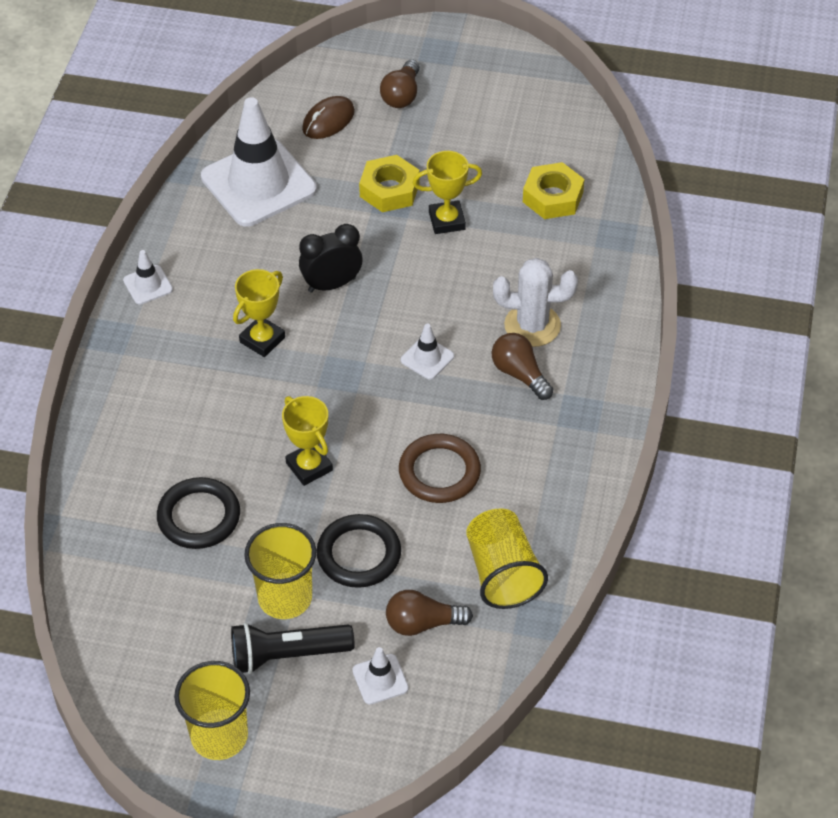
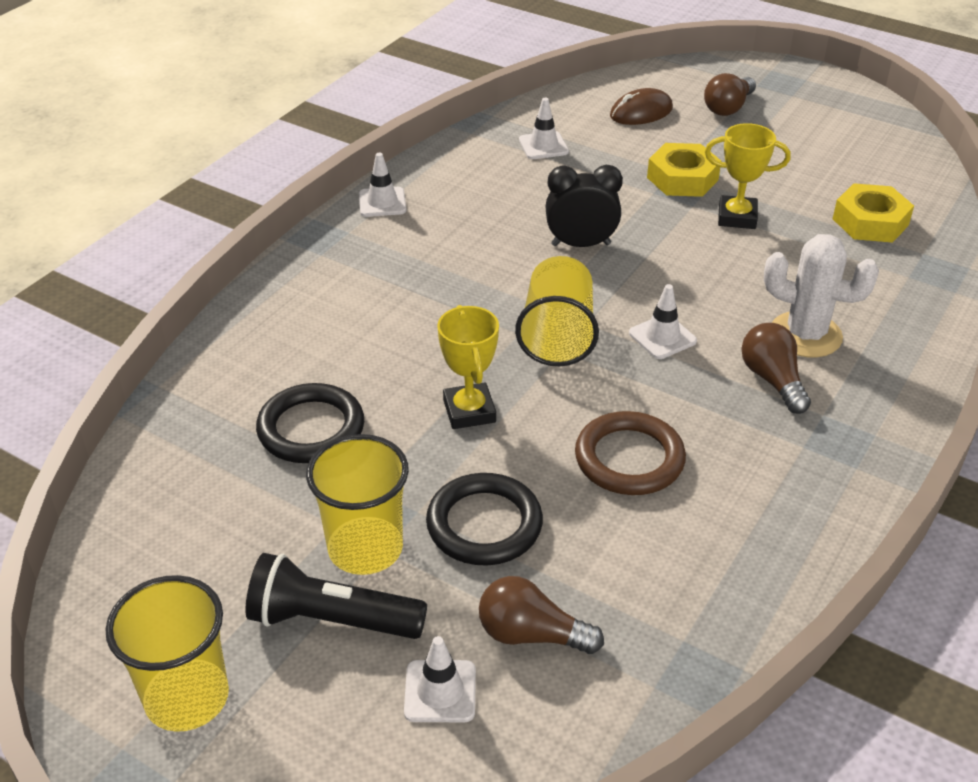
camera: 20 degrees right, 10 degrees down
(258, 183) = (543, 146): white traffic cone -> white traffic cone, size x0.42
(262, 340) = (478, 276): yellow trophy -> none
(502, 573) = (668, 603): yellow cup -> yellow cup (557, 335)

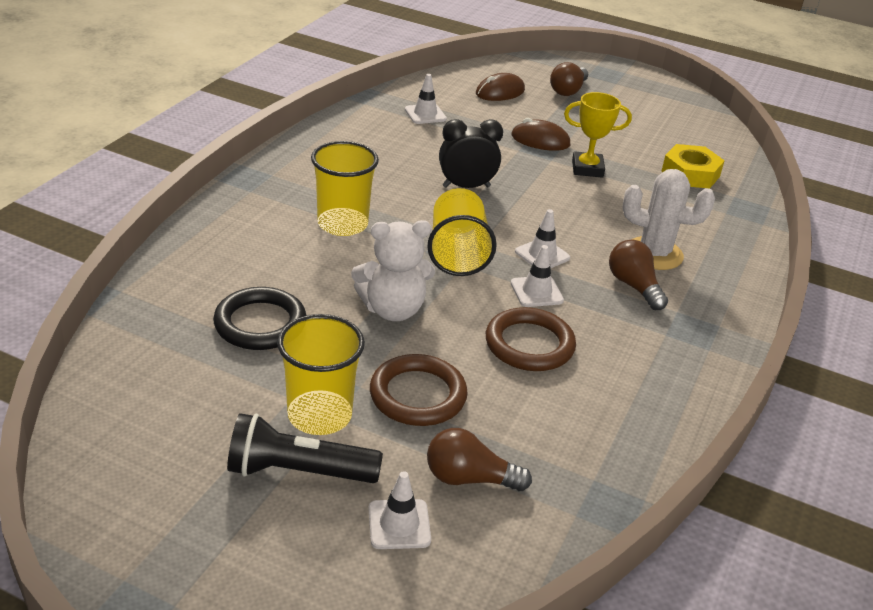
camera: 10 degrees left, 5 degrees down
(187, 697) = (178, 536): yellow cup -> yellow cup (342, 224)
(382, 202) = (297, 153): white traffic cone -> white traffic cone (536, 292)
(469, 411) = (393, 309): yellow trophy -> white teddy bear
(484, 524) = (418, 395): black ring -> brown ring
(682, 178) = (540, 140): yellow nut -> brown mouse

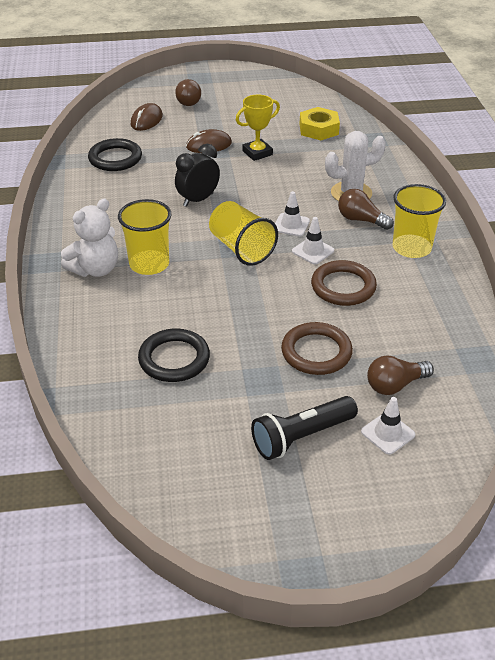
camera: 30 degrees left, 5 degrees up
(319, 415) = (275, 396): yellow cup -> yellow cup (411, 248)
(393, 309) = (244, 306): white teddy bear -> white teddy bear (95, 269)
(425, 114) = (115, 158): white traffic cone -> black ring

